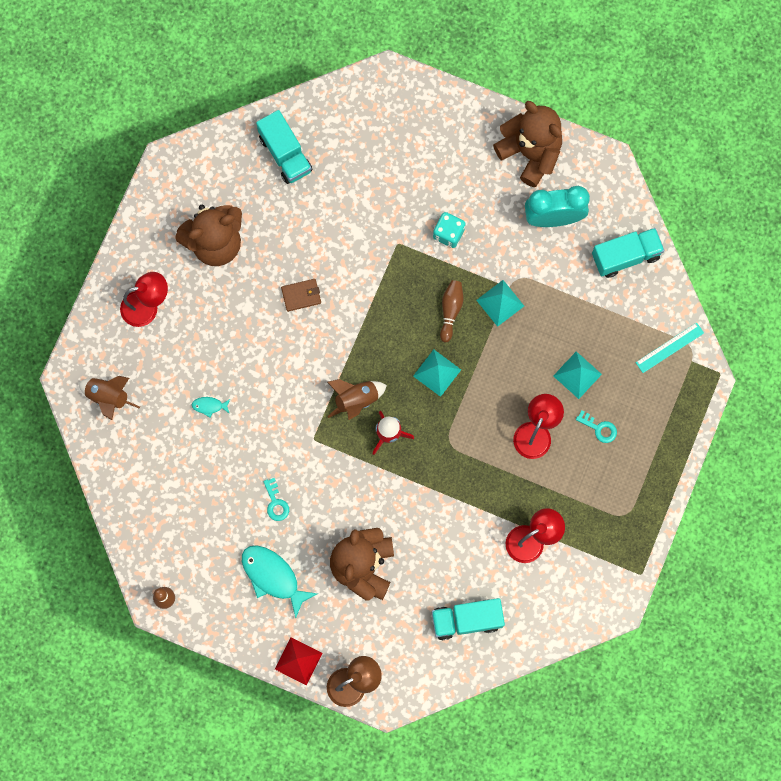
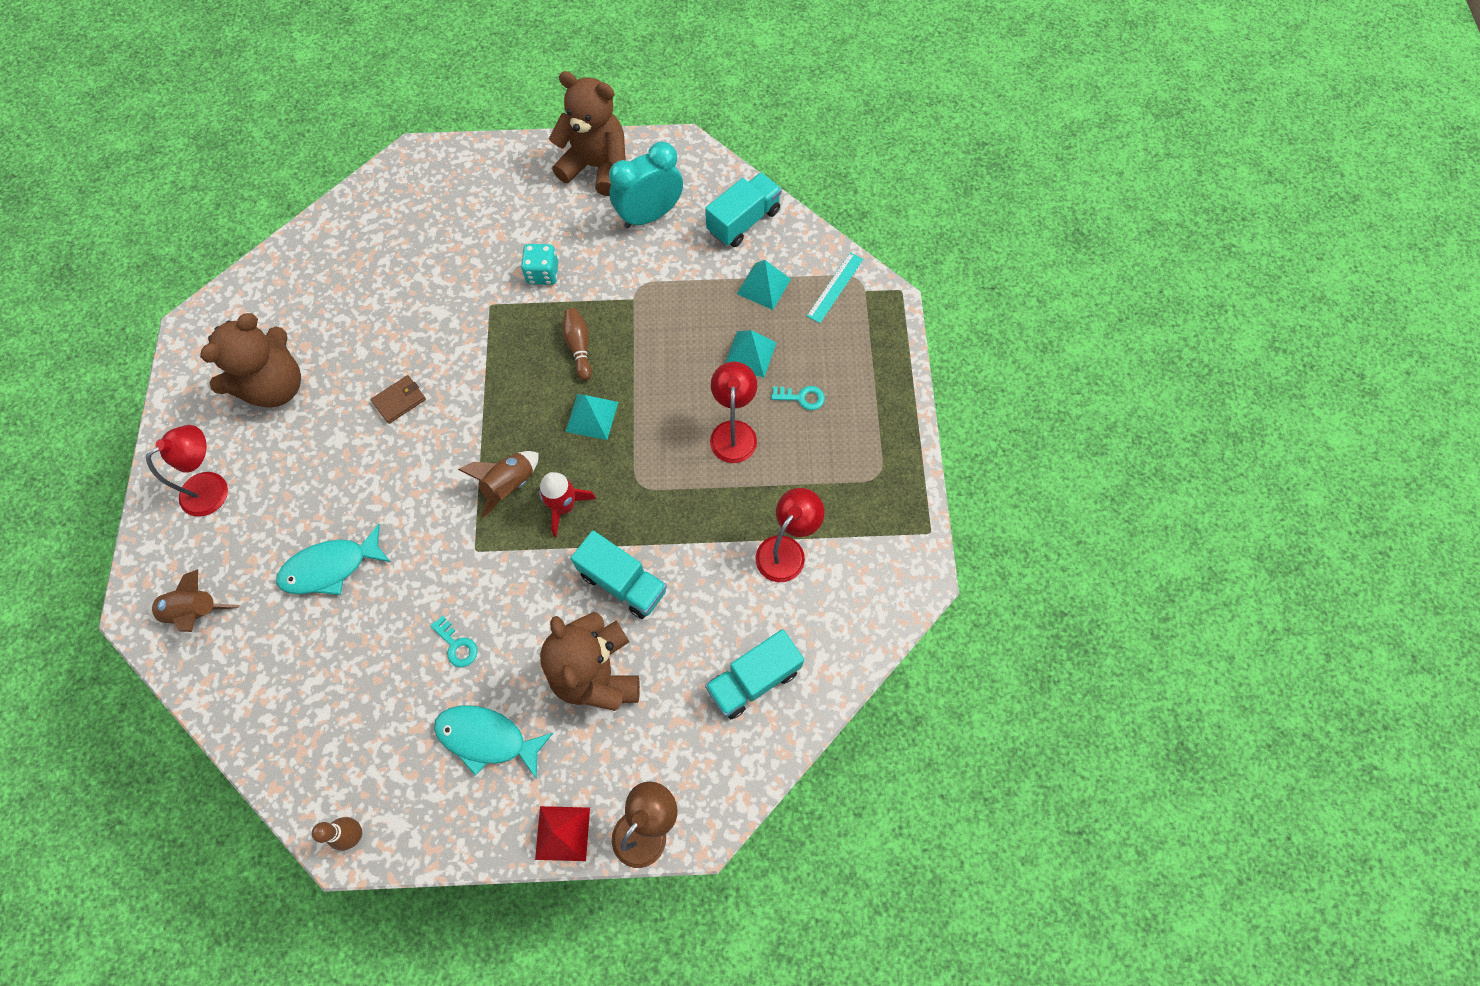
camera: 25 degrees left, 10 degrees down
(209, 406) = (330, 567): turquoise fish -> turquoise fish, size x2.17
(285, 154) = (326, 267): turquoise truck -> turquoise truck (623, 582)
(500, 303) = (631, 317): turquoise pyramid -> turquoise pyramid (763, 286)

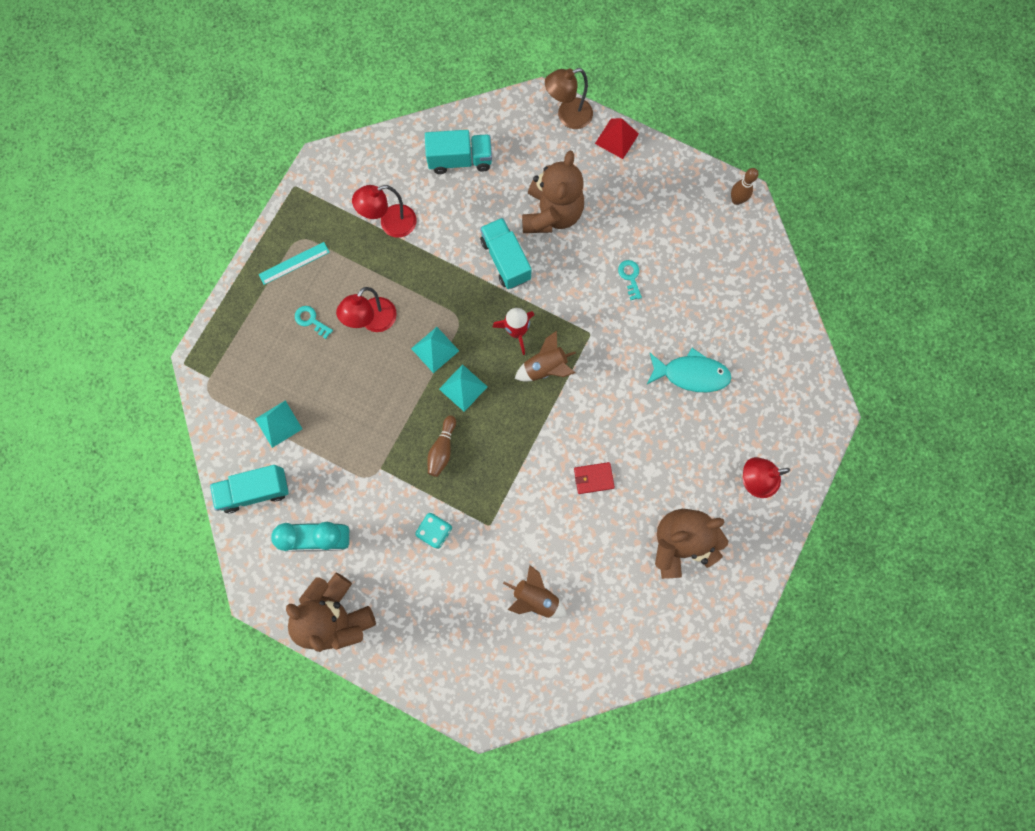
camera: 150 degrees left, 10 degrees up
(195, 612) = (792, 391): brown rocket -> brown rocket (535, 597)
(399, 400) = (593, 478): brown wallet -> red wallet
(487, 738) = (636, 211): turquoise fish -> none
(750, 354) = (324, 374): turquoise pyramid -> turquoise pyramid (435, 349)
(835, 287) = (228, 393): turquoise ruler -> turquoise ruler (294, 263)

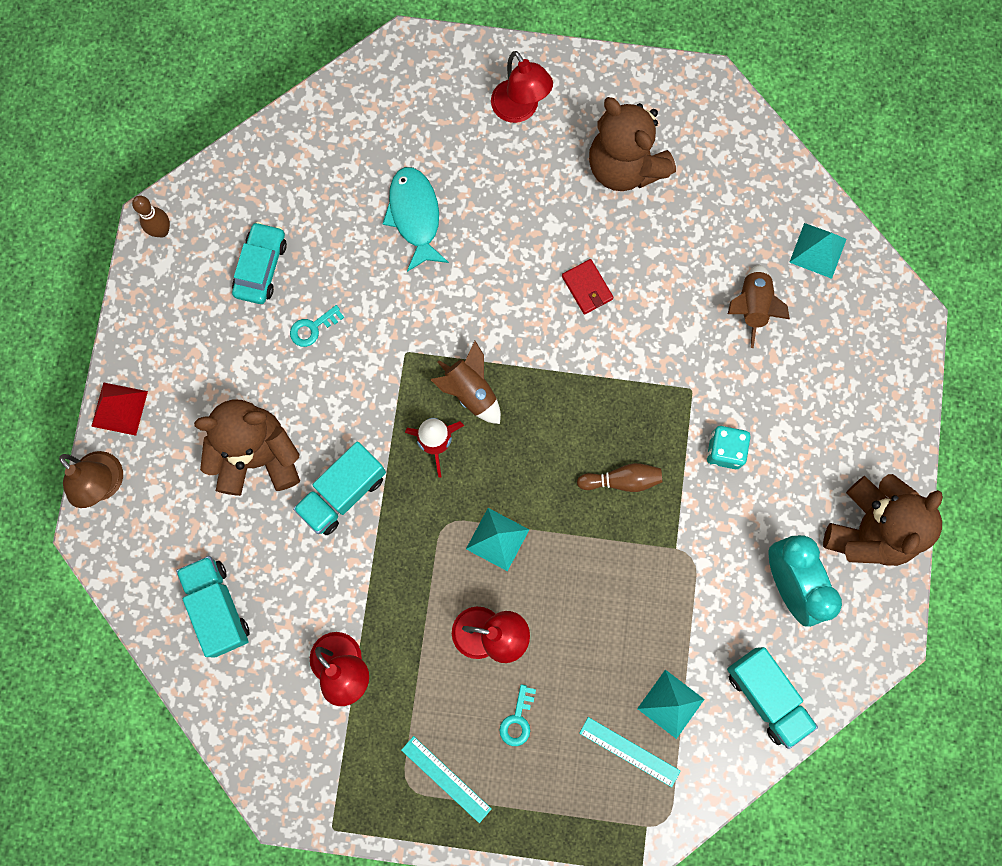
camera: 110 degrees left, 0 degrees up
(260, 384) = (629, 752): none -> turquoise ruler
(463, 387) = (534, 484): turquoise pyramid -> turquoise pyramid (817, 250)
(687, 256) = (261, 267): none -> turquoise car

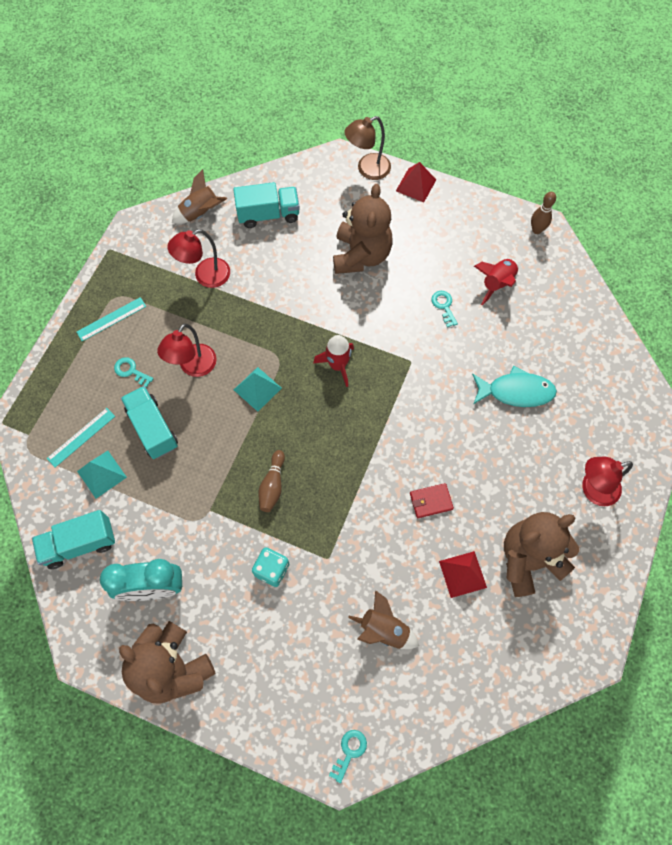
camera: 105 degrees right, 10 degrees down
(261, 267) = (497, 283): turquoise car -> red rocket
(343, 493) = (320, 300): turquoise truck -> turquoise truck (153, 428)
(470, 391) = (370, 397): brown rocket -> brown rocket (200, 213)
(663, 235) = (462, 574): none -> red pyramid
(817, 250) = (420, 704): turquoise pyramid -> none
(889, 312) = (349, 751): none -> turquoise key

